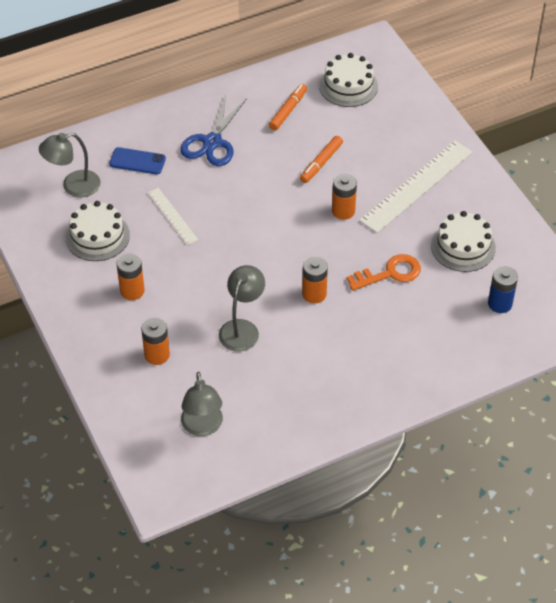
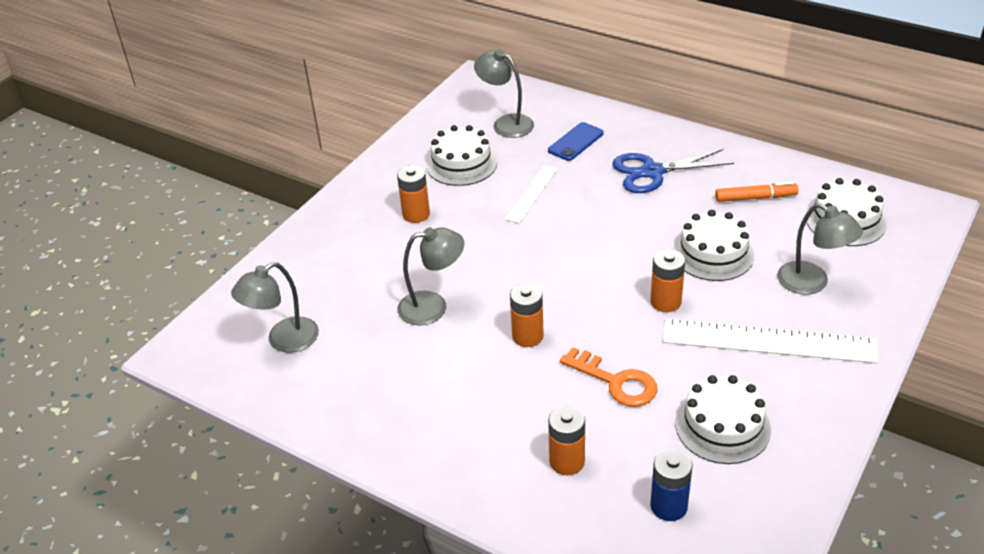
camera: 60 degrees right, 10 degrees down
(137, 161) = (576, 142): blue phone -> blue phone turned 60 degrees clockwise
(157, 355) = (351, 267): orange battery -> orange battery (567, 461)
(321, 163) = (713, 254): orange marker -> white cake
(387, 136) = (812, 283): none -> grey lamp

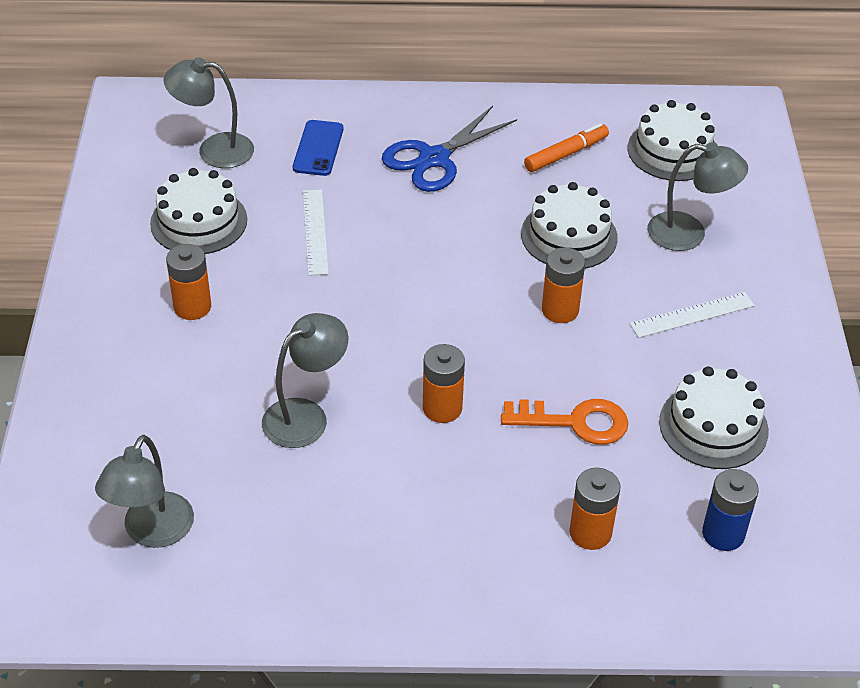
camera: 35 degrees left, 5 degrees up
(768, 341) = (692, 315): white ruler -> white ruler, size x0.54

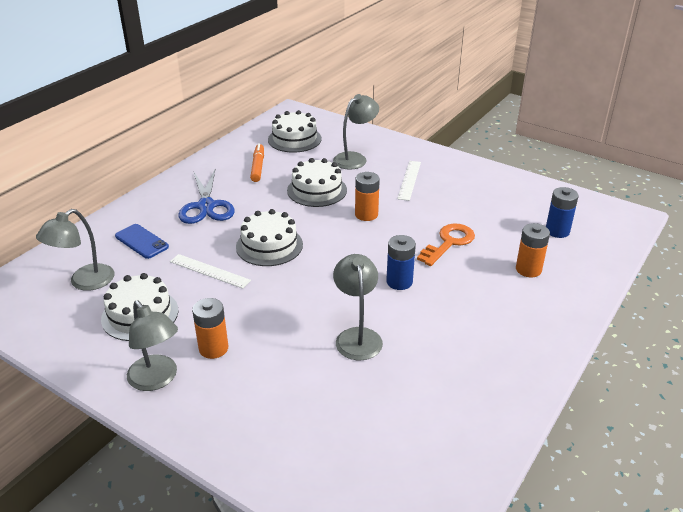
camera: 55 degrees left, 10 degrees down
(152, 532) = (397, 449): grey lamp -> grey lamp (157, 380)
(442, 408) = (399, 282): orange battery -> blue battery
(713, 426) = (487, 205): white cake -> white cake (269, 245)

